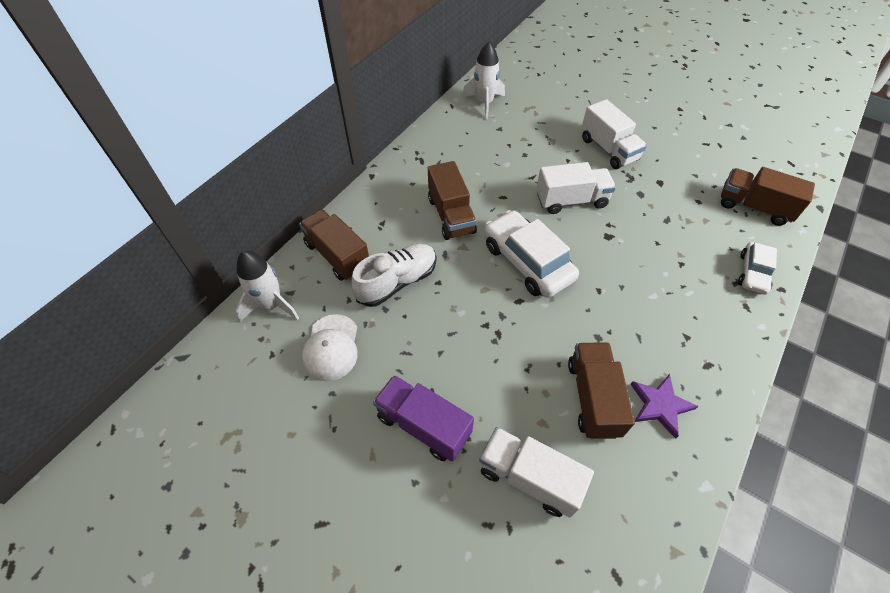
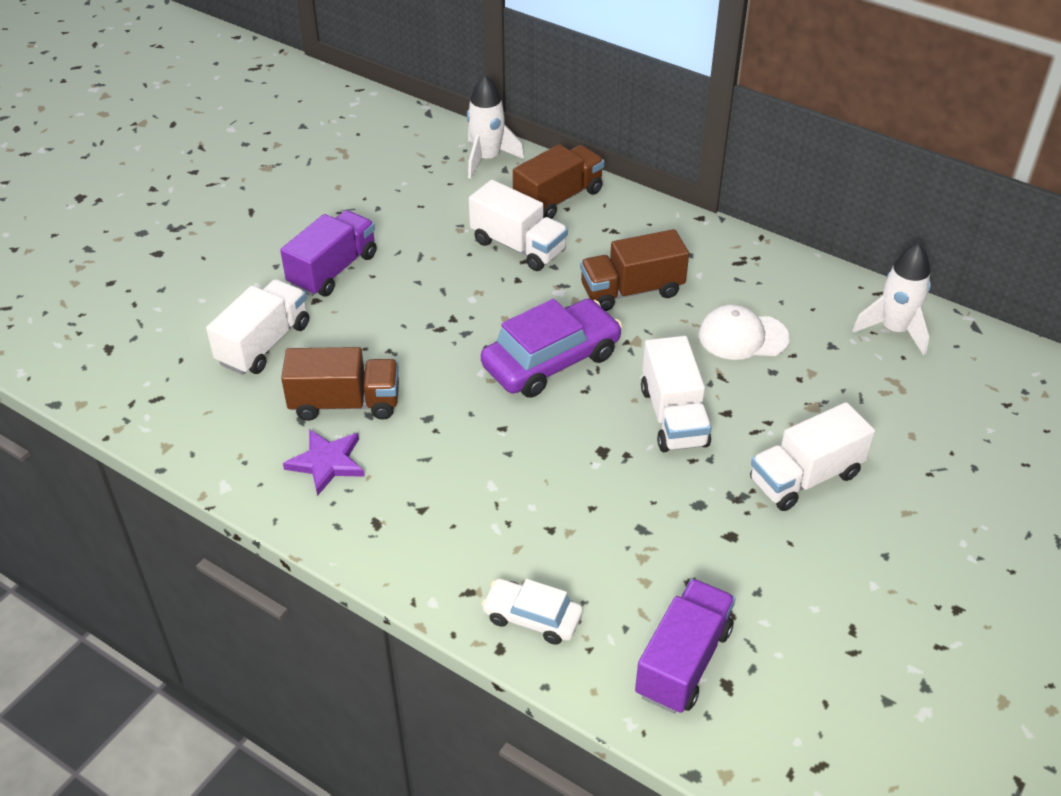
camera: 90 degrees right, 10 degrees down
(331, 347) = (431, 203): white cap -> white cap (742, 336)
(397, 282) = (518, 246): white shoe -> white truck
(527, 262) = (551, 360): white car -> purple car
(754, 207) = (683, 662): brown truck -> purple truck

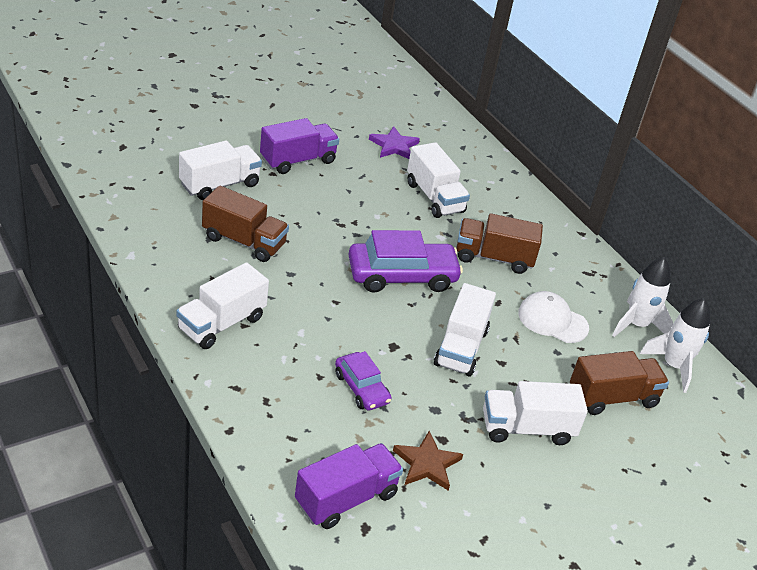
camera: 20 degrees right, 5 degrees down
(327, 462) = (205, 270): purple star -> purple star (394, 146)
(395, 520) = (221, 323): none -> white truck
(487, 158) = (456, 136): white rocket -> white rocket (636, 325)
(532, 618) = (265, 422): white car -> none
(558, 198) = (486, 180): brown truck -> brown truck (612, 397)
(605, 520) = (361, 388): none -> purple car
(736, 573) = (427, 464): none -> brown star

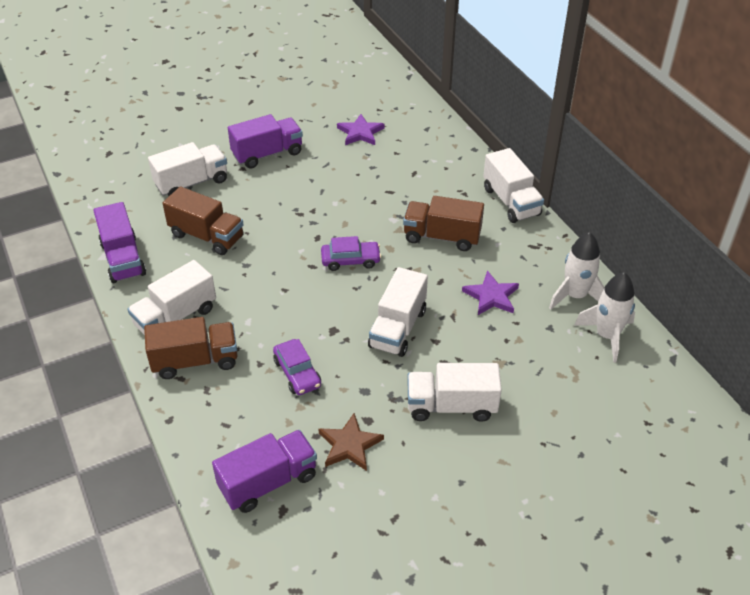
camera: 10 degrees right, 5 degrees up
(154, 259) = (123, 259): none -> purple truck
(402, 276) = (350, 260): purple car -> purple car, size x0.57
(434, 197) = (392, 181): white truck -> white truck (511, 201)
(552, 320) = (491, 296): white cap -> purple star
(612, 397) = (540, 371): brown truck -> brown truck (195, 361)

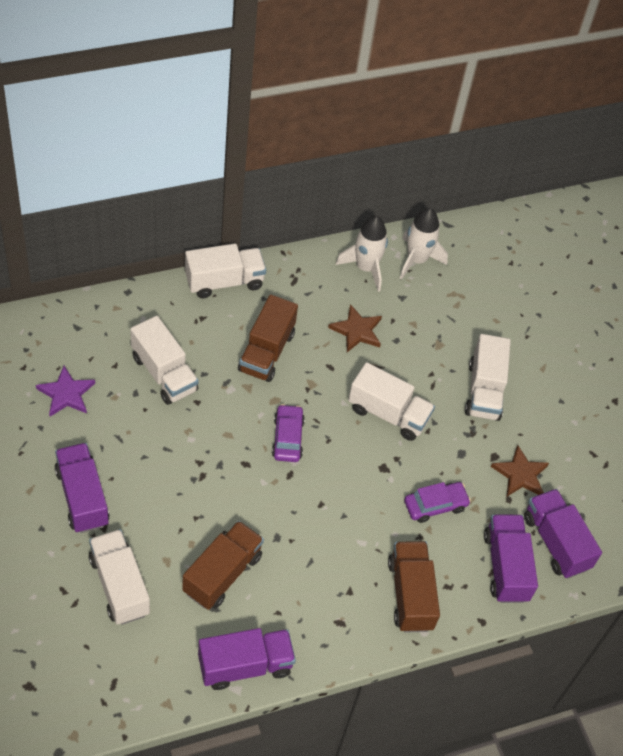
camera: 90 degrees left, 10 degrees up
(176, 317) = (346, 611): white truck -> white truck (164, 373)
(233, 437) = (505, 567): none -> purple truck
(491, 296) = (357, 331): purple star -> brown star

